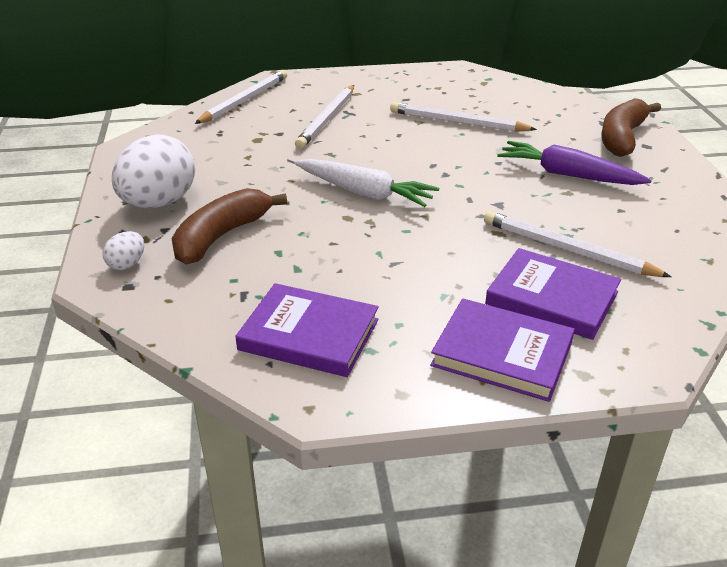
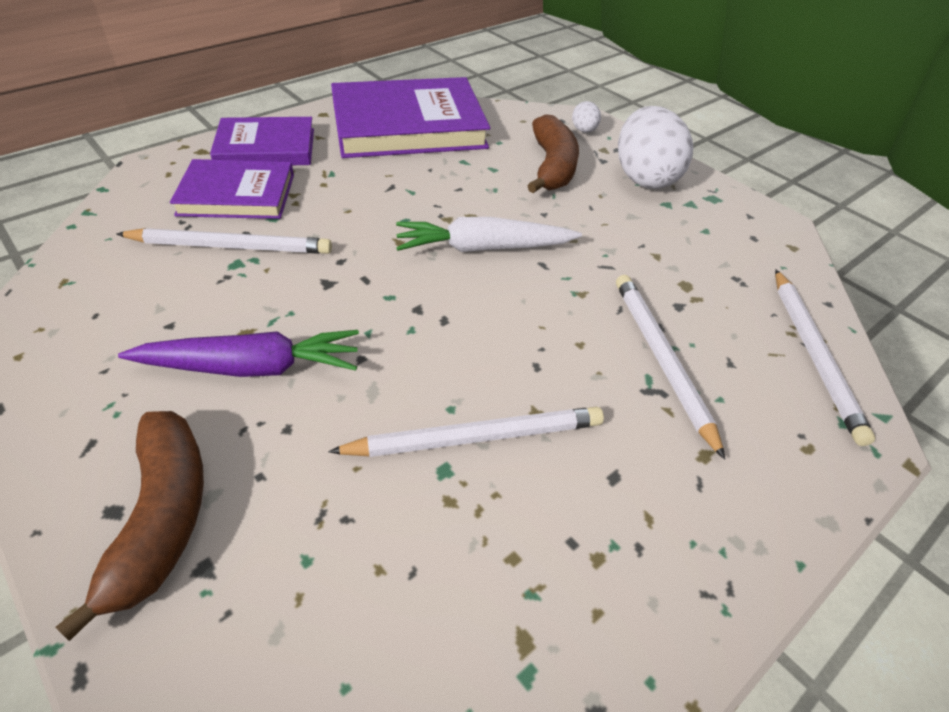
camera: 145 degrees right, 10 degrees up
(309, 335) = (408, 125): purple book -> purple book, size x1.66

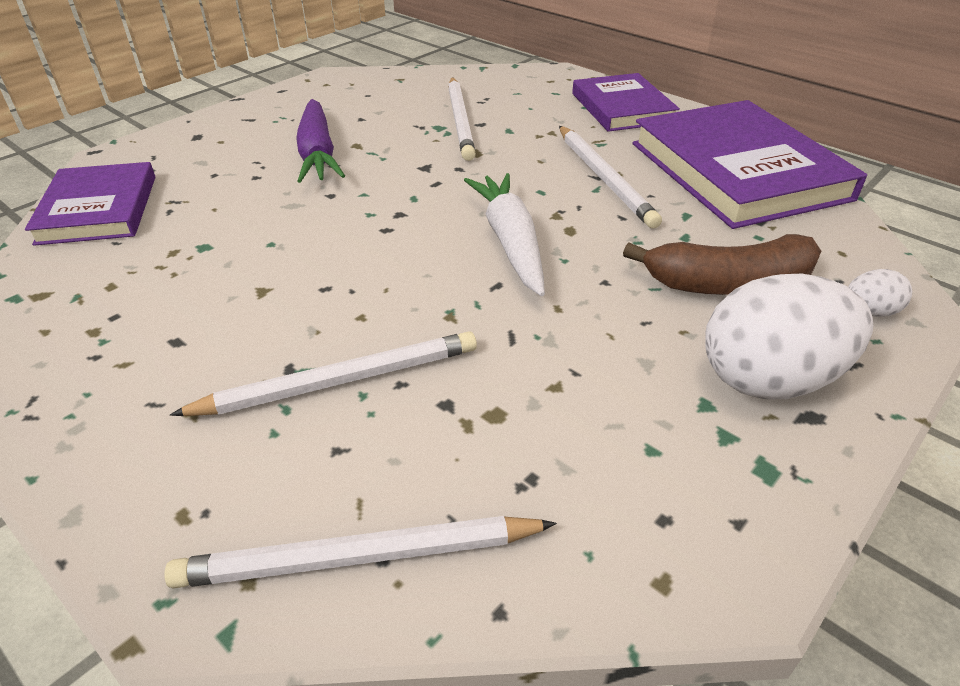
camera: 85 degrees right, 5 degrees down
(162, 518) = (187, 150): brown banana -> none
(237, 195) = (535, 110): purple book -> purple book (98, 209)
(475, 438) = (235, 258): white pencil -> white pencil (603, 178)

